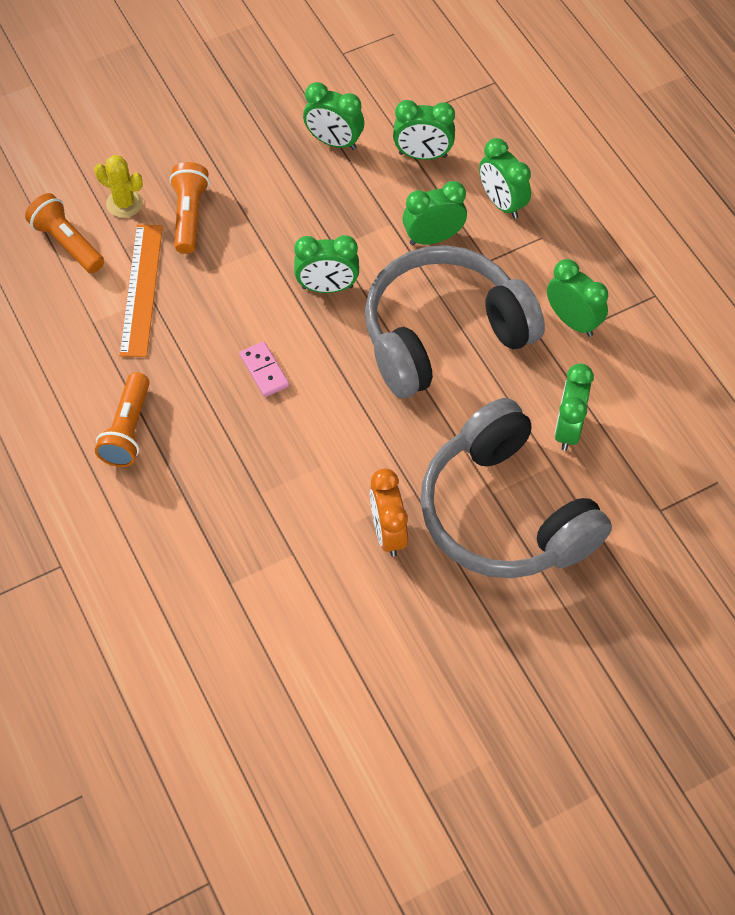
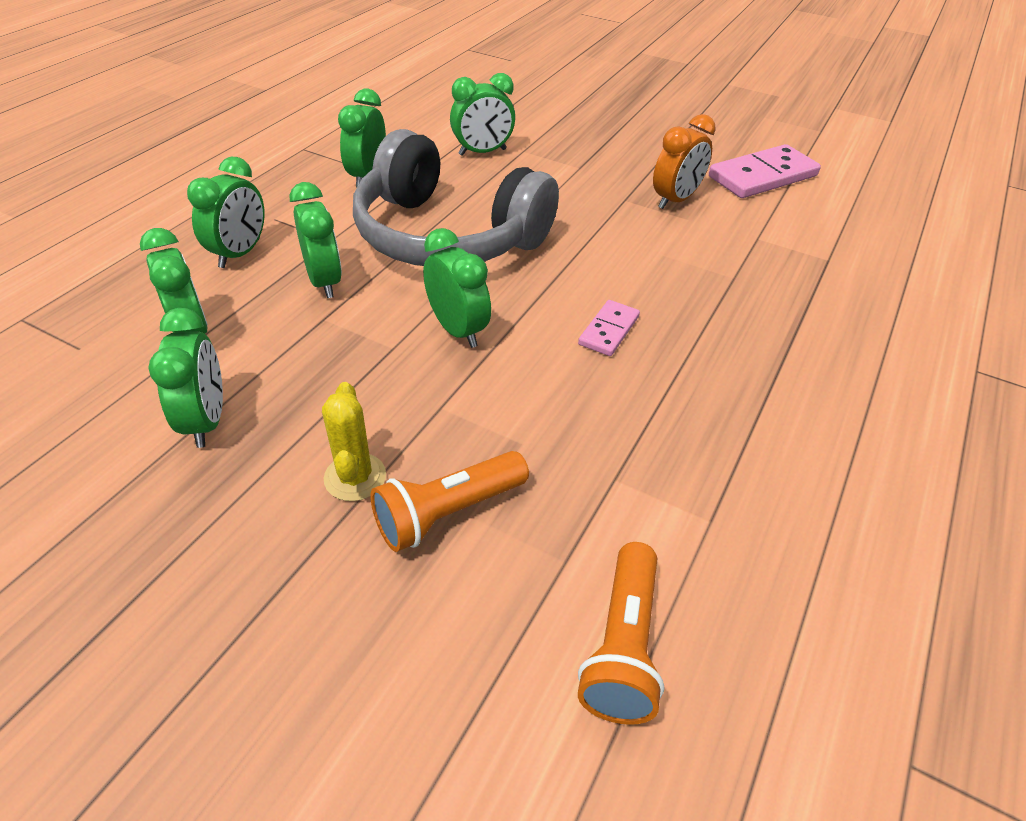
camera: 125 degrees left, 15 degrees down
(124, 203) = (485, 614): yellow cactus -> yellow cactus (355, 477)
(128, 430) = (795, 399): orange flashlight -> none
(141, 289) = (613, 496): orange ruler -> none
(378, 643) = (762, 176): none -> pink domino
(433, 238) = (324, 282): green clock -> green clock turned 150 degrees counterclockwise
(505, 512) = (589, 157): grey headphones -> none

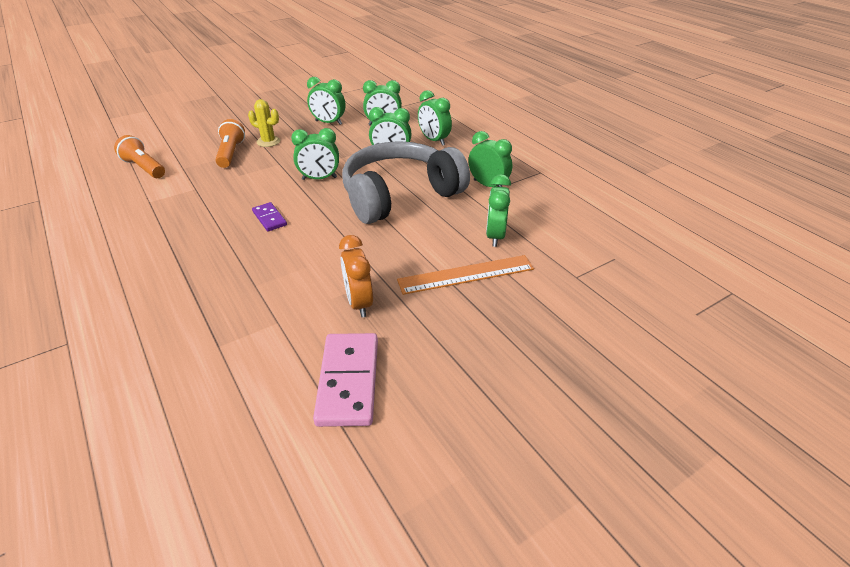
camera: 120 degrees right, 5 degrees down
(566, 155) = (466, 274): none -> orange ruler
(609, 330) = (269, 218): pink domino -> purple domino

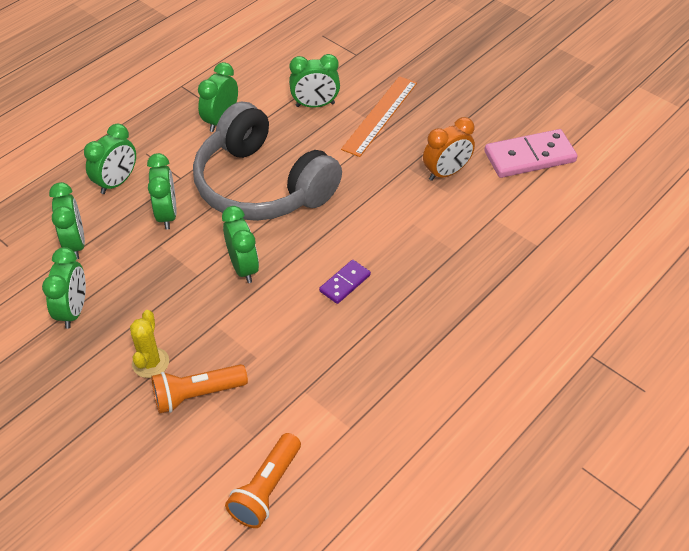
camera: 105 degrees left, 10 degrees up
(466, 274) = (380, 115): orange ruler -> orange ruler turned 60 degrees clockwise

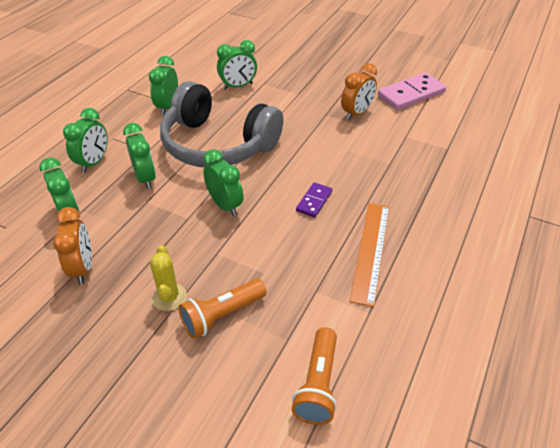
camera: 15 degrees left, 5 degrees down
(74, 310) = (83, 268): green clock -> orange clock
(380, 115) = (290, 85): orange ruler -> orange ruler (370, 251)

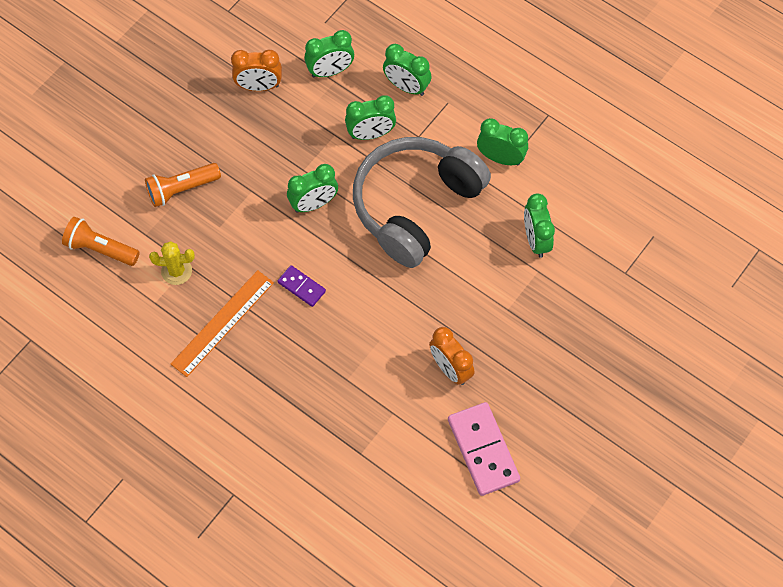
camera: 100 degrees right, 20 degrees up
(169, 297) = (210, 151): yellow cactus -> yellow cactus (176, 271)
(222, 315) = (181, 189): orange flashlight -> orange flashlight turned 90 degrees counterclockwise
(370, 251) = (222, 323): orange ruler -> orange ruler turned 75 degrees counterclockwise

